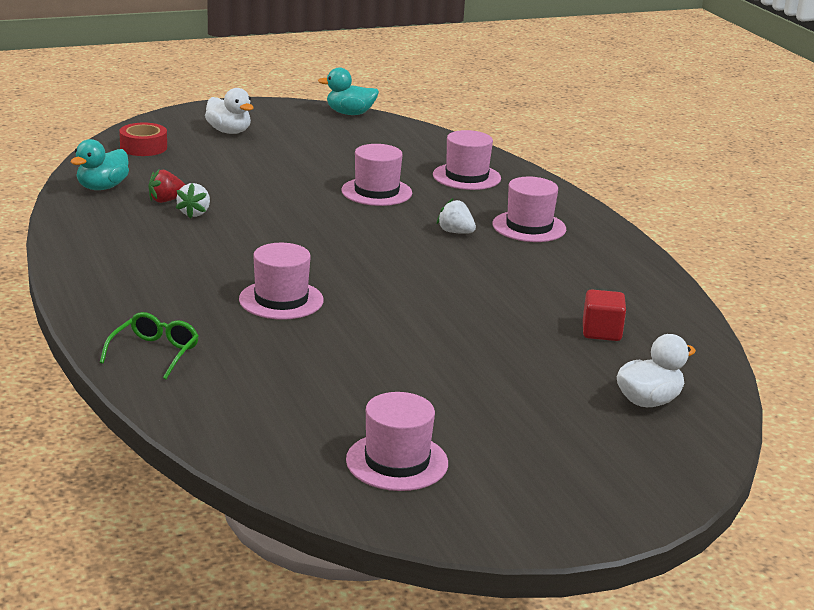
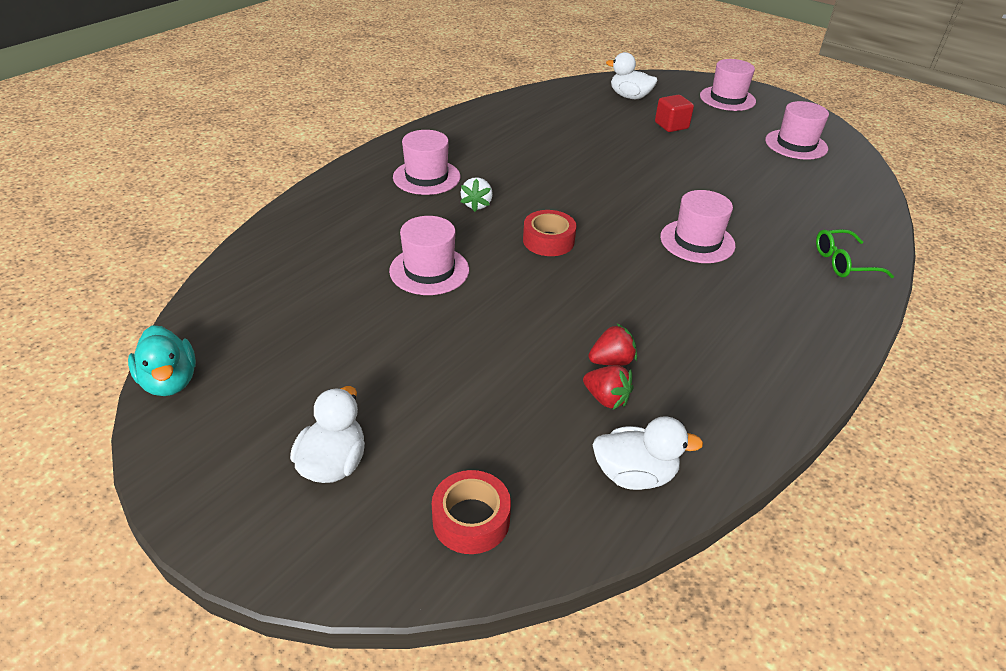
camera: 120 degrees left, 15 degrees up
(102, 187) = (634, 474): turquoise duck -> white duck
(194, 213) = (611, 361): white strawberry -> red strawberry
(363, 241) = (548, 241): none -> red tape
(466, 177) = (336, 233): pink hat -> pink hat (727, 98)
(601, 332) = (568, 121): red cube -> red cube (671, 125)

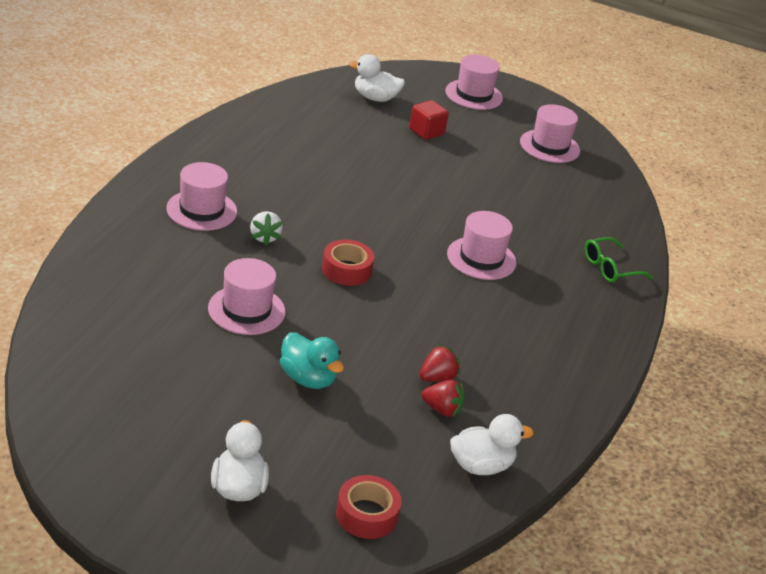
camera: 20 degrees left, 5 degrees down
(170, 381) = (56, 439): turquoise duck -> turquoise duck (308, 378)

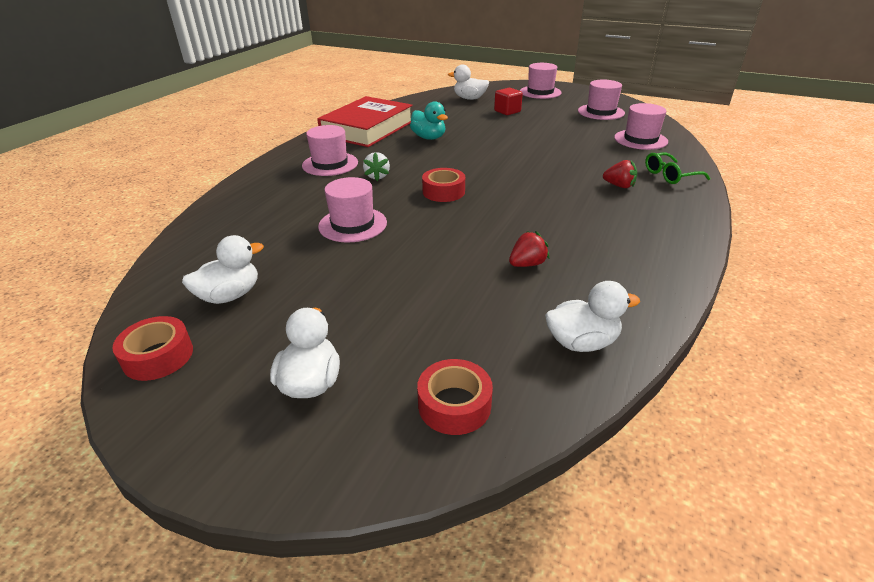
camera: 10 degrees right, 0 degrees up
(87, 453) = (158, 356): none -> red tape
(134, 392) = (230, 295): none -> white duck
(239, 147) = (367, 129): none -> red book
(308, 378) = (401, 273): turquoise duck -> turquoise duck (429, 138)
(442, 409) = (534, 291): red strawberry -> red strawberry (619, 186)
(481, 258) = (558, 177): pink hat -> pink hat (640, 139)

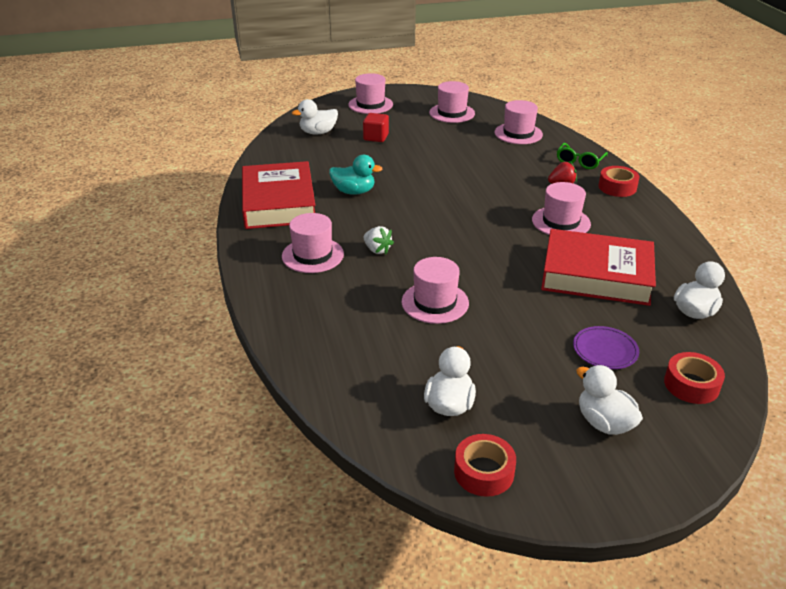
camera: 40 degrees left, 0 degrees up
(422, 326) = (605, 350): none -> purple plate
(443, 192) = (453, 241): red tape -> red tape (617, 187)
(527, 264) = (596, 275): red strawberry -> red book
(566, 212) = (561, 222): none -> pink hat

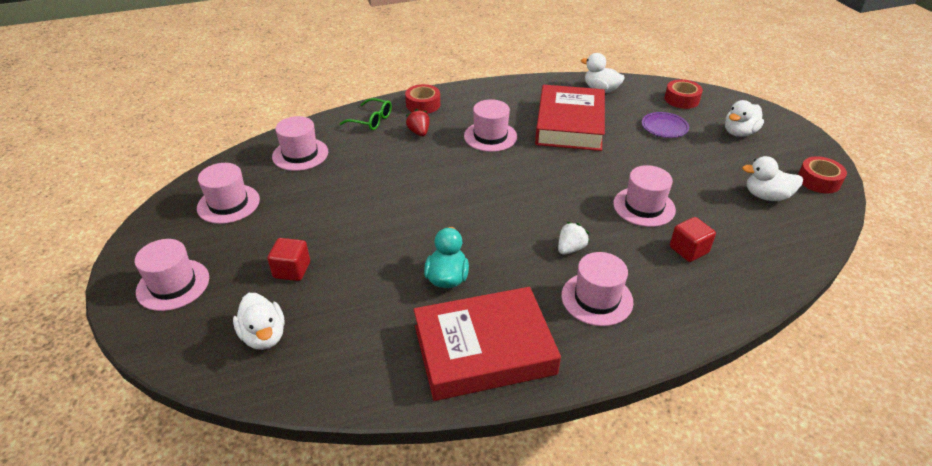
camera: 95 degrees left, 5 degrees up
(362, 318) = (688, 250): none -> red cube

